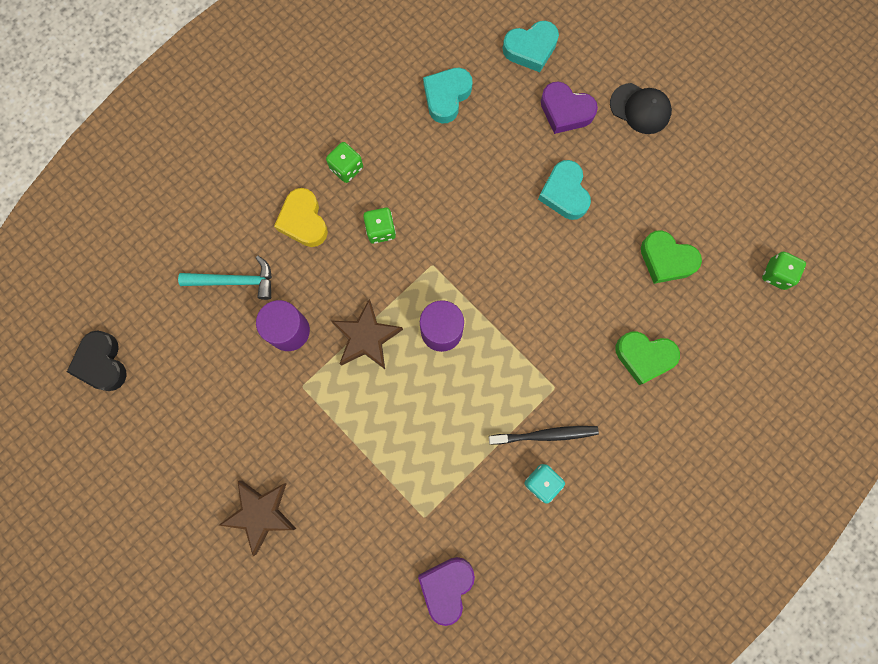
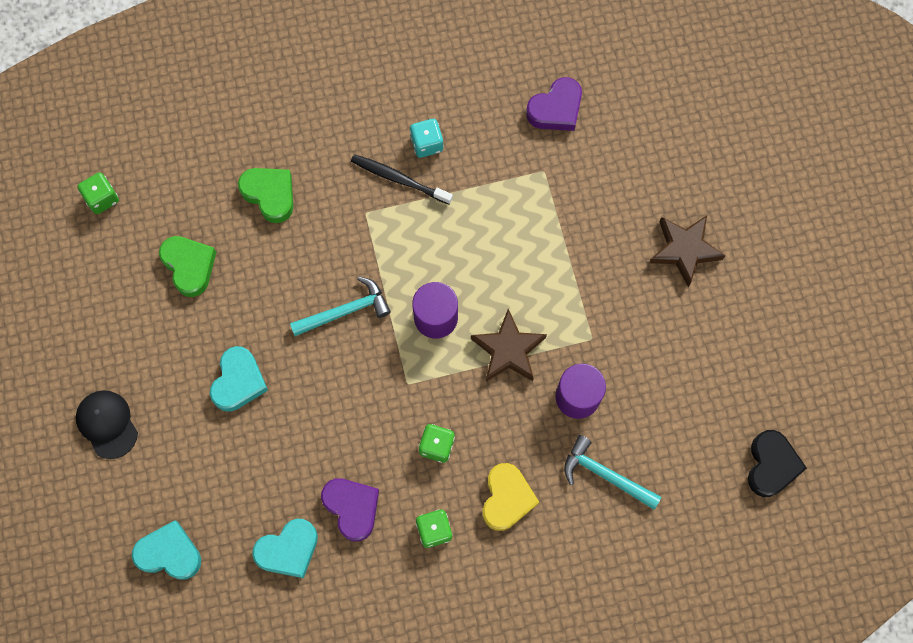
camera: 150 degrees left, 5 degrees down
(518, 295) = (345, 311): none -> turquoise hammer
(565, 111) = (181, 464): purple heart -> purple heart (352, 508)

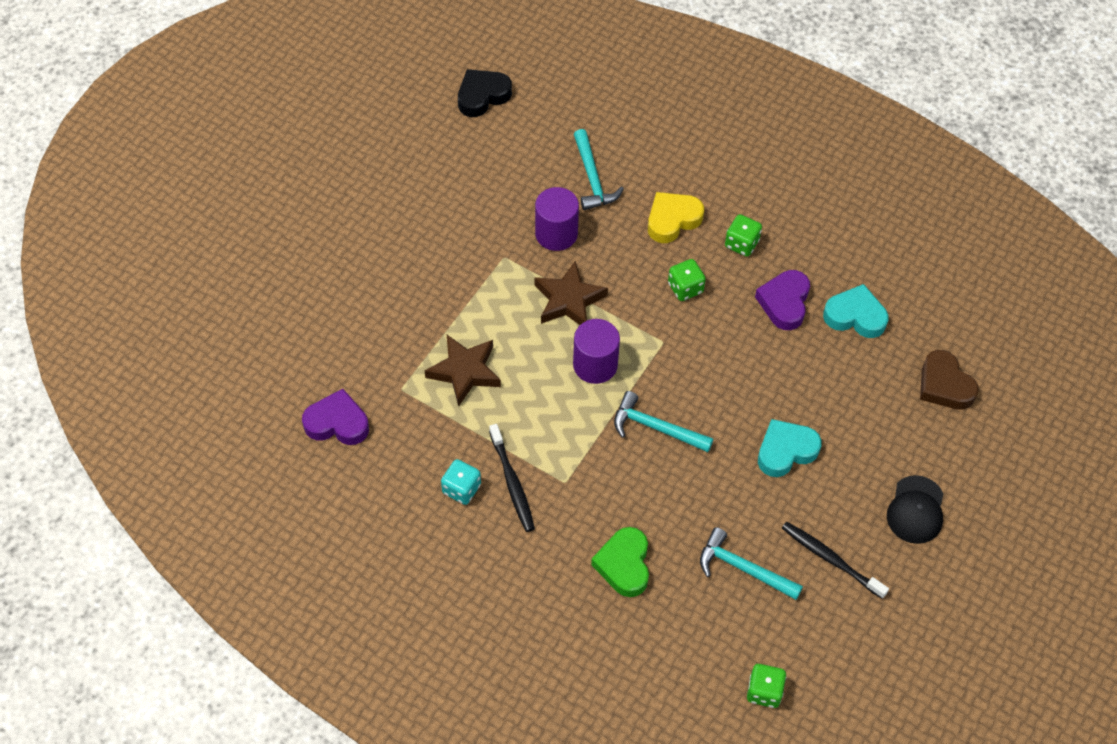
camera: 135 degrees left, 15 degrees down
(136, 329) = (830, 559): none -> black toothbrush
(169, 553) = (944, 385): turquoise heart -> brown heart
(189, 266) = (743, 568): green heart -> turquoise hammer
(684, 250) = (373, 252): brown star -> brown star (465, 372)

